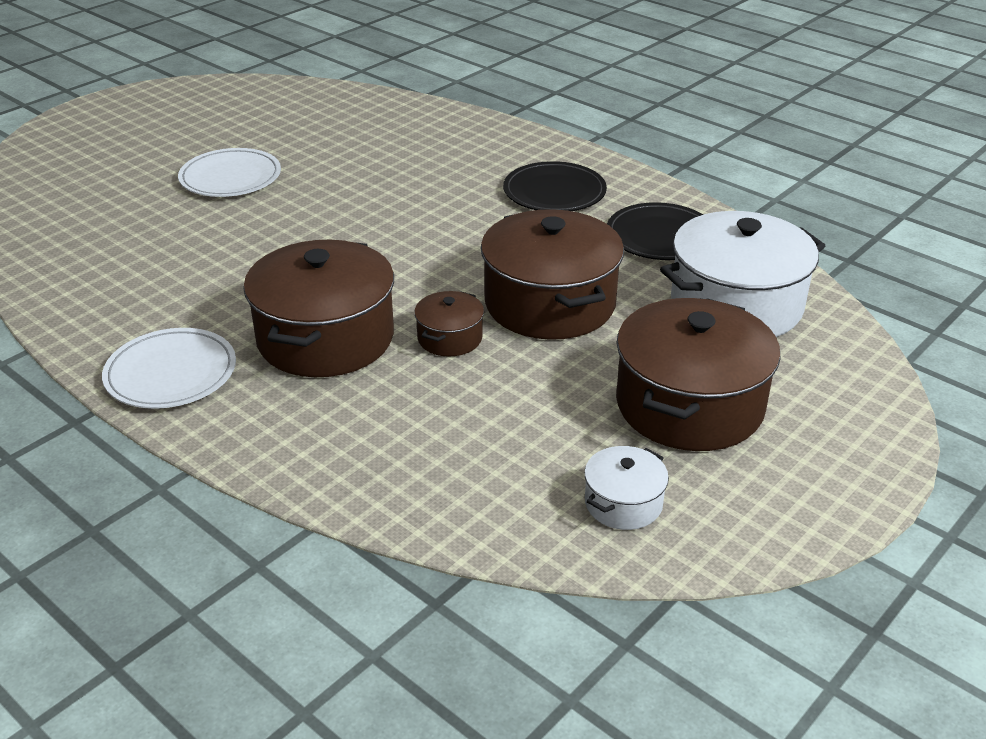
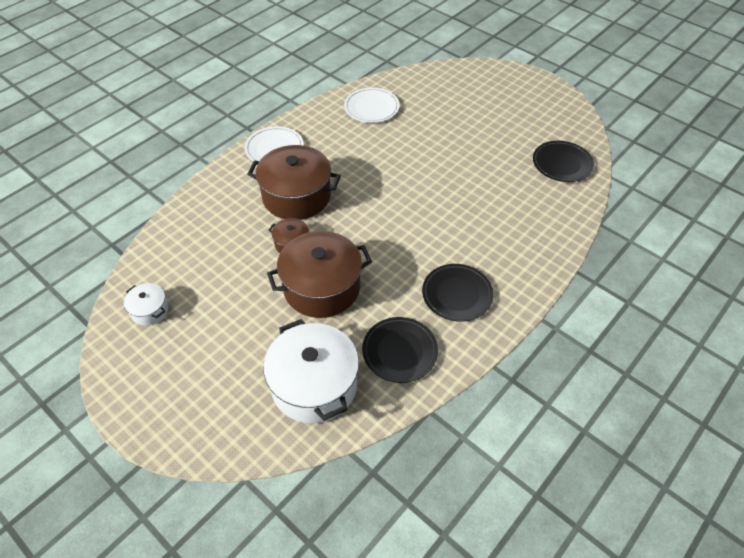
camera: 90 degrees right, 15 degrees up
(230, 177) = (459, 144): white plate -> white plate (371, 107)
(303, 106) = (562, 163): none -> black plate
(689, 405) = (218, 346): brown pot -> none

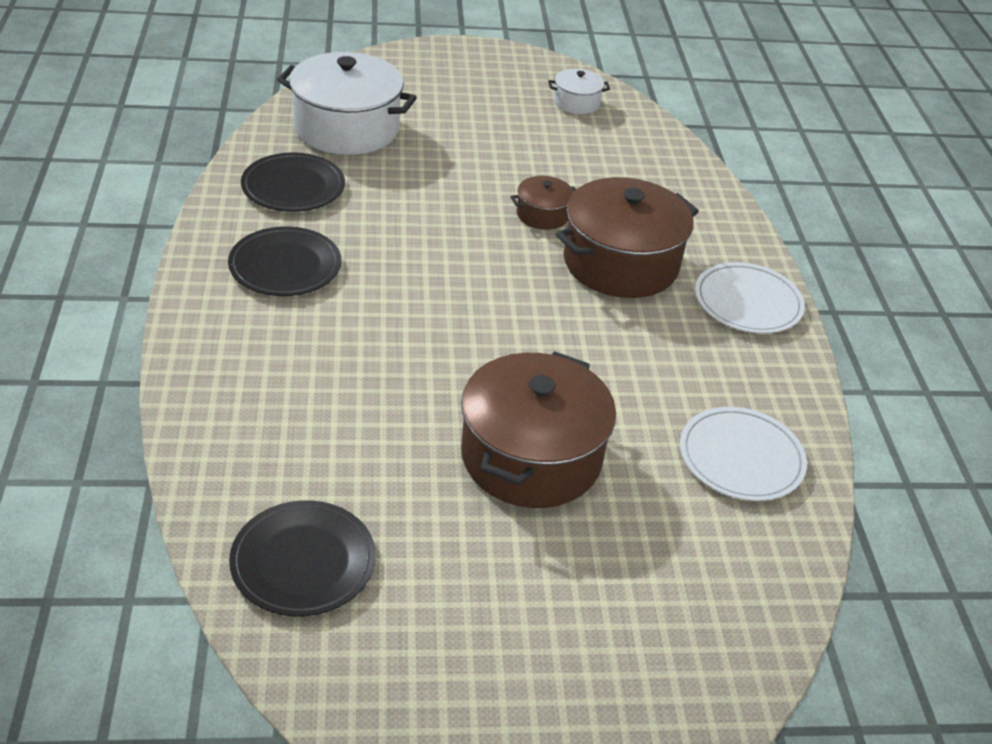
camera: 130 degrees right, 10 degrees down
(321, 287) = (448, 195): brown pot -> brown pot (531, 457)

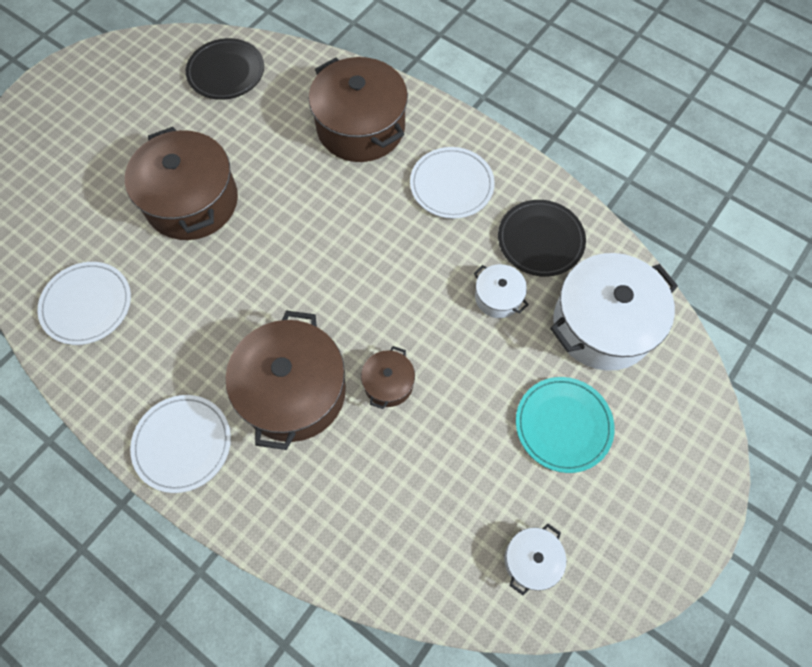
camera: 135 degrees right, 25 degrees up
(272, 372) = (361, 127): none -> brown pot
(285, 266) = (451, 185): black plate -> white plate
(386, 189) = (498, 297): none -> white pot
(461, 120) = (563, 425): none -> turquoise plate

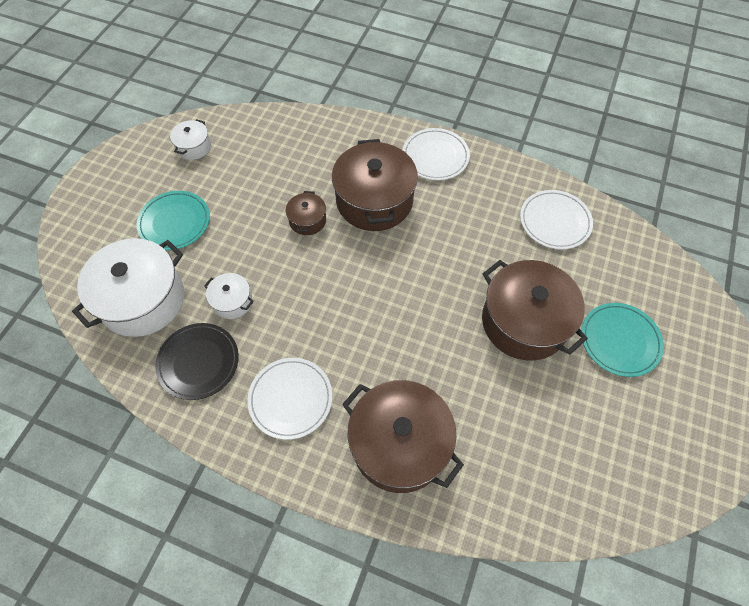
camera: 165 degrees right, 5 degrees down
(110, 162) = (620, 340): none -> turquoise plate
(226, 72) = (573, 479): black plate -> none

